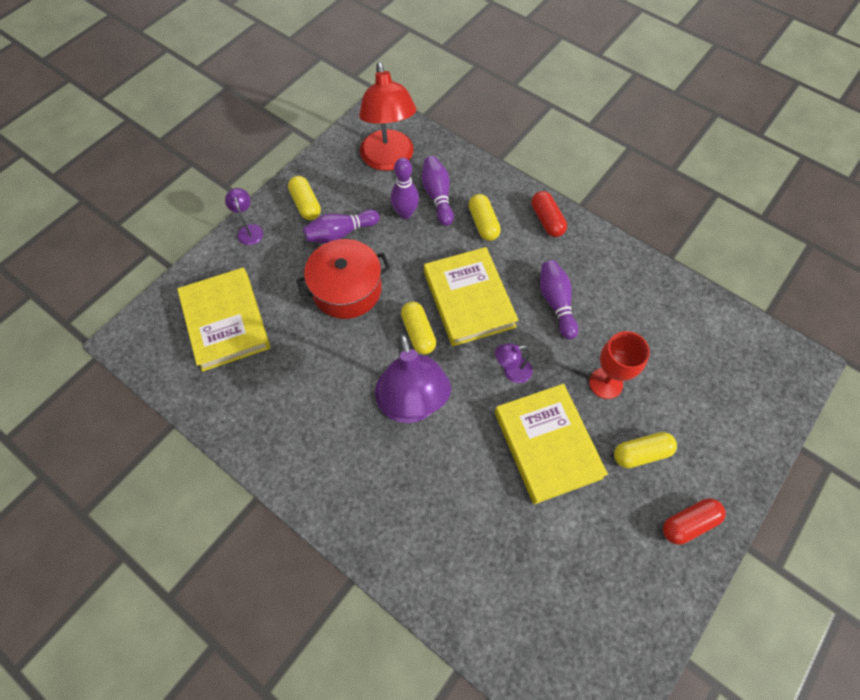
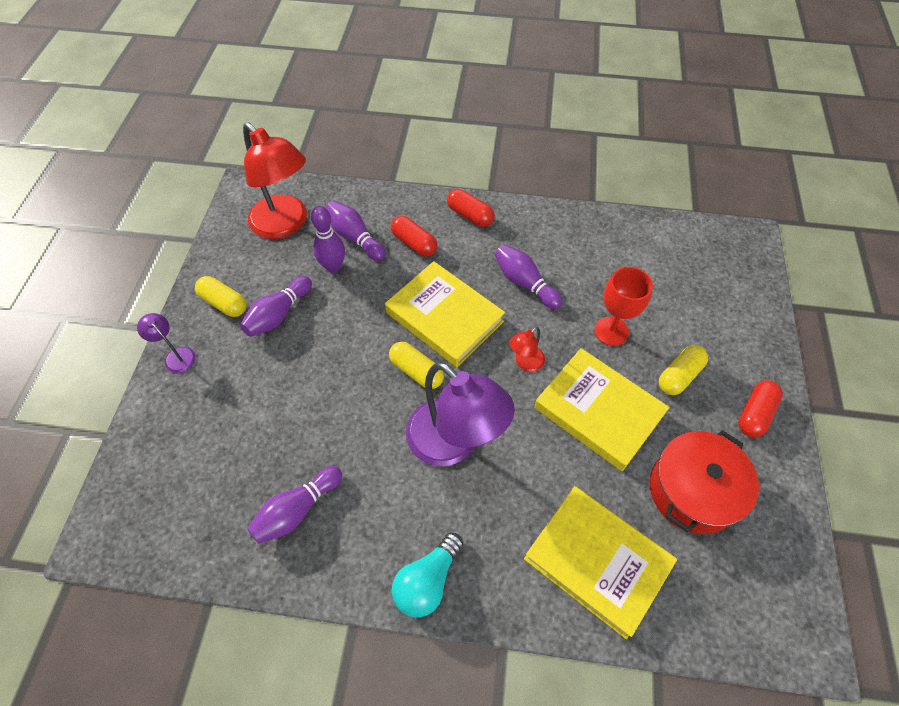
camera: 30 degrees left, 5 degrees down
(225, 322) = (206, 461): yellow book -> yellow book (597, 561)
(266, 393) = (297, 510): none -> purple bowling pin
(326, 498) = (427, 581): none -> turquoise light bulb
(347, 289) = (319, 365): red pot -> red pot (692, 490)
(483, 223) = (414, 243): yellow capsule -> red capsule
(511, 371) = (525, 363): purple lamp -> red lamp

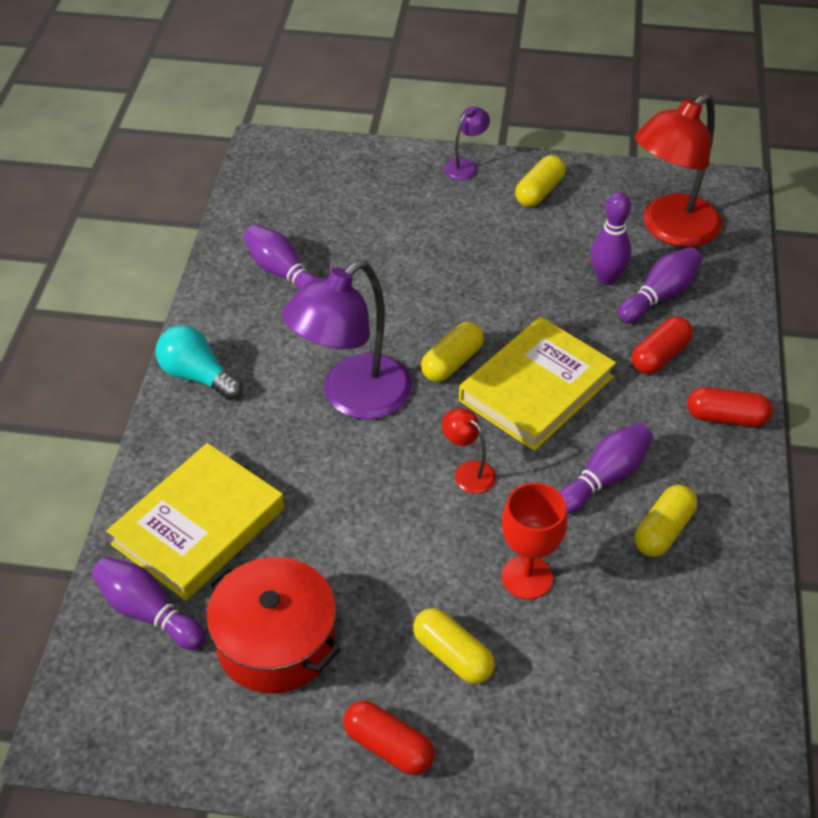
camera: 90 degrees right, 10 degrees down
(278, 314) = (527, 237): purple bowling pin -> purple bowling pin (148, 612)
(470, 215) = (726, 417): red capsule -> red capsule turned 60 degrees clockwise
(564, 256) = (663, 530): none -> yellow capsule
(598, 411) = (395, 548): yellow book -> none

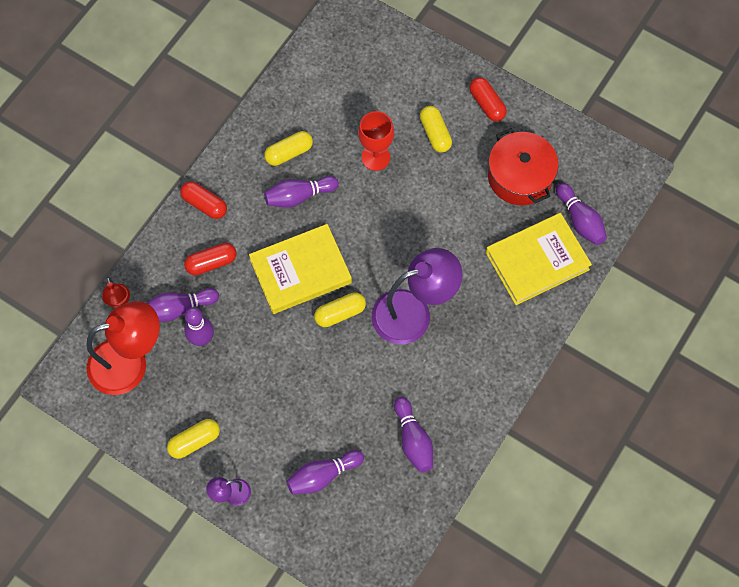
camera: 155 degrees left, 20 degrees up
(197, 376) = (502, 372): turquoise light bulb -> none
(373, 211) = (323, 475): none -> purple bowling pin
(468, 472) = (372, 232): red lamp -> red lamp (118, 301)

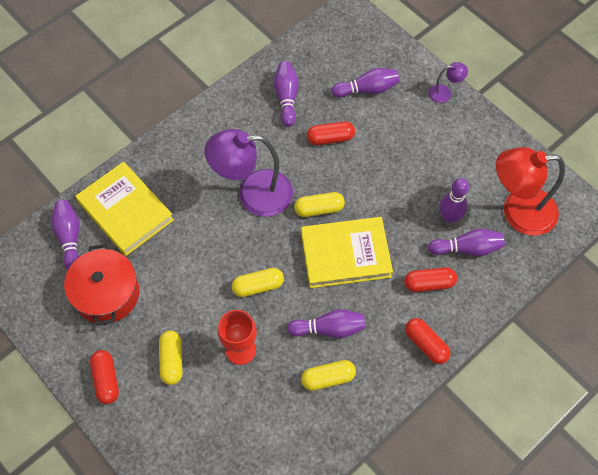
camera: 165 degrees left, 5 degrees down
(118, 301) = (523, 269): red lamp -> none
(194, 441) = (468, 137): yellow capsule -> yellow capsule (258, 286)
(349, 400) = (330, 138): none -> red capsule
(537, 261) = (126, 211): yellow book -> yellow book turned 60 degrees clockwise

